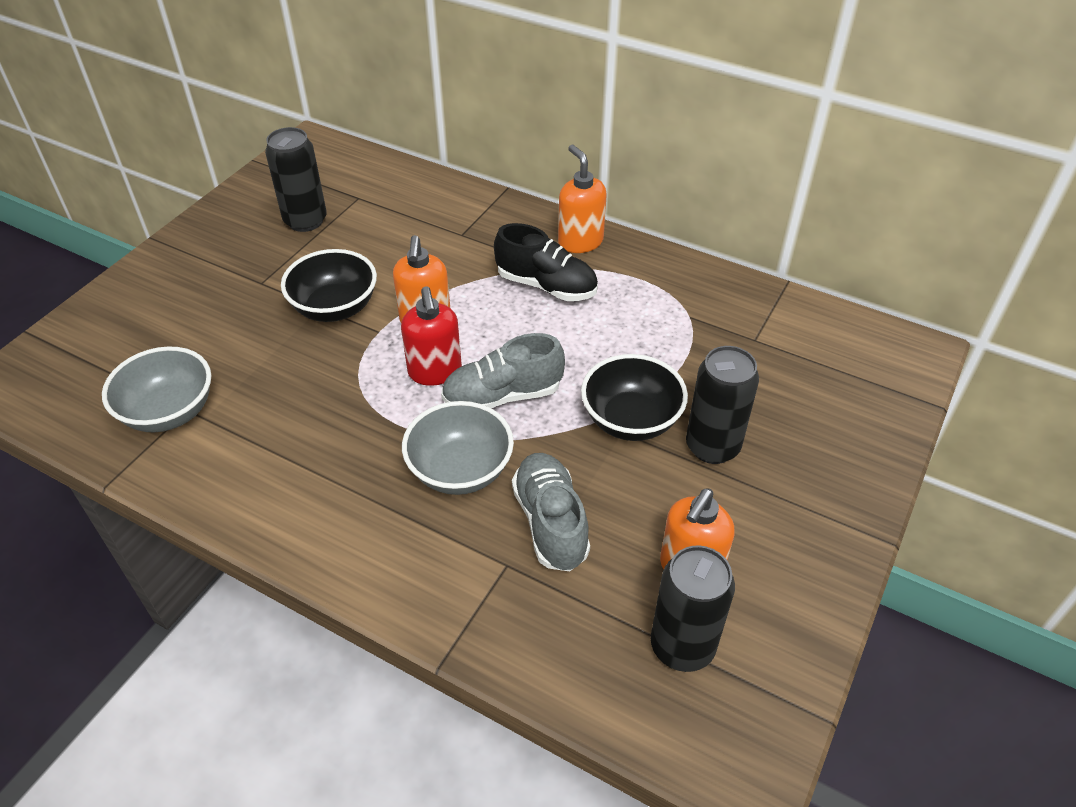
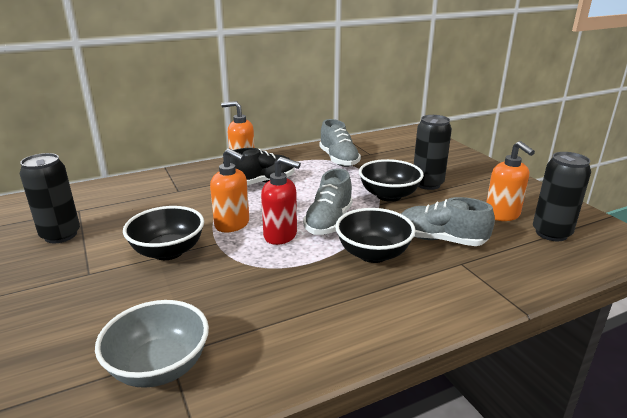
camera: 55 degrees left, 20 degrees down
(460, 470) = (373, 254): grey bowl -> black bowl
(695, 318) = (338, 159): none -> grey shoe

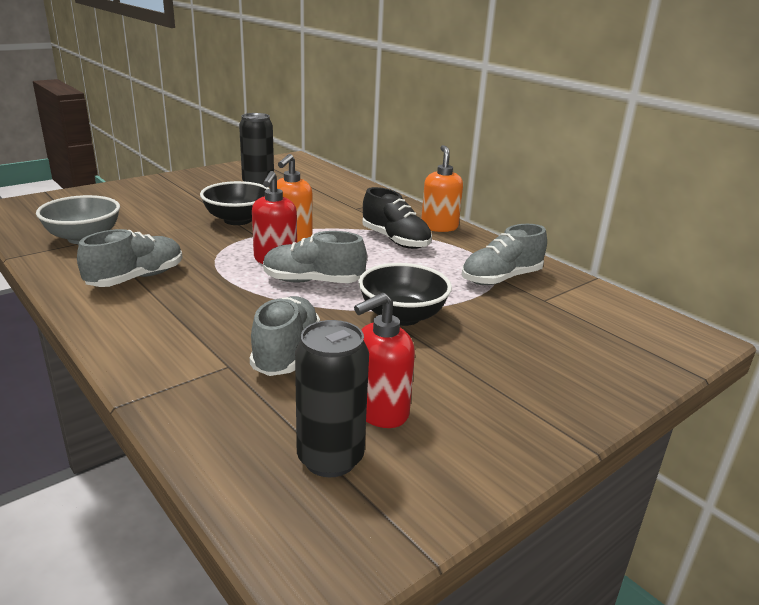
camera: 75 degrees right, 0 degrees up
(299, 314) = (136, 278): none -> grey shoe
(373, 254) = (244, 309): black bowl -> none
(427, 184) = (460, 346): black can -> none
(502, 215) = (380, 411): orange soap dispenser -> red soap dispenser

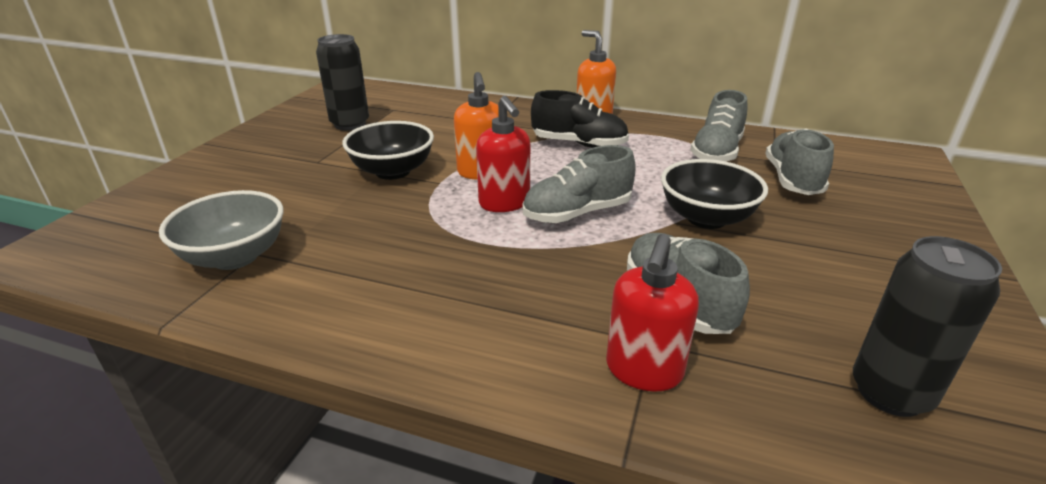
camera: 30 degrees left, 5 degrees up
(136, 278) = (388, 283): grey shoe -> grey shoe (792, 180)
(380, 411) = (844, 322): red soap dispenser -> red soap dispenser (643, 371)

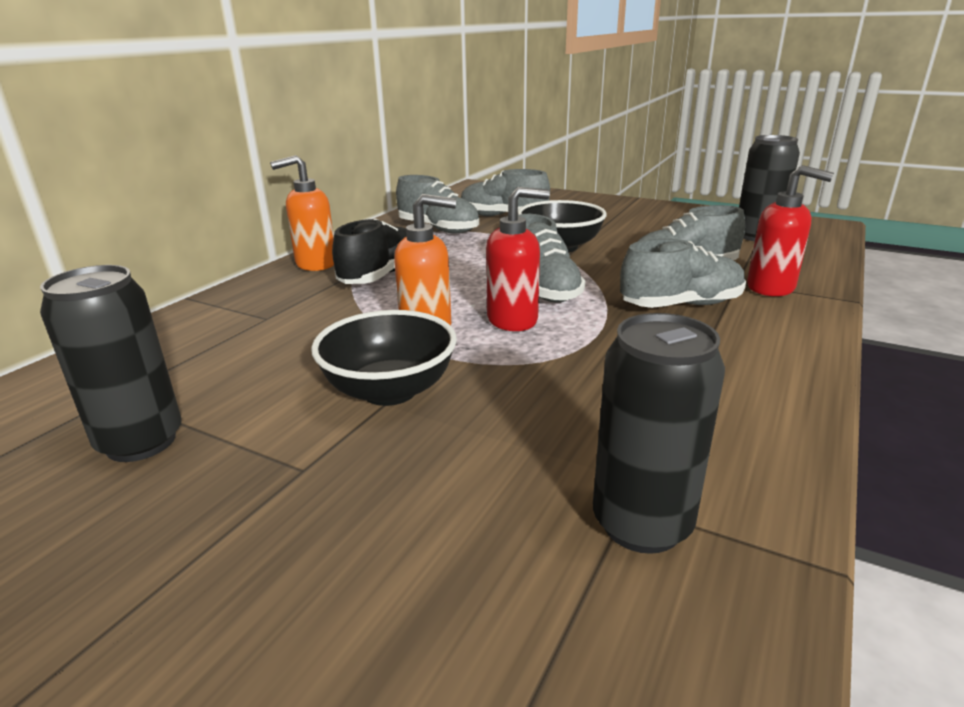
camera: 80 degrees left, 5 degrees down
(235, 257) = (641, 524): grey bowl -> black can
(561, 292) = (681, 305): none -> grey shoe

